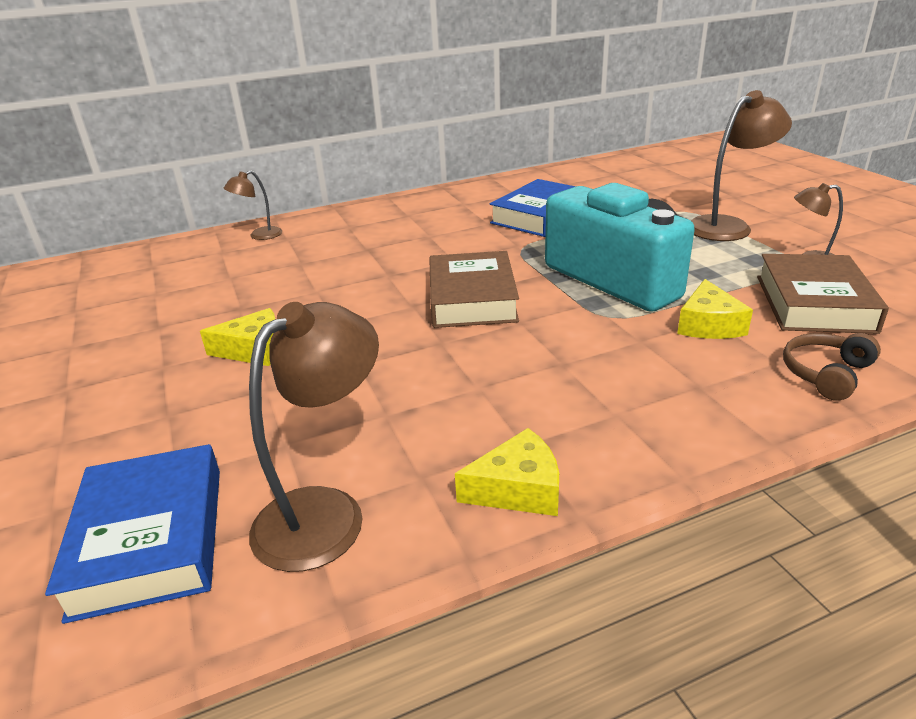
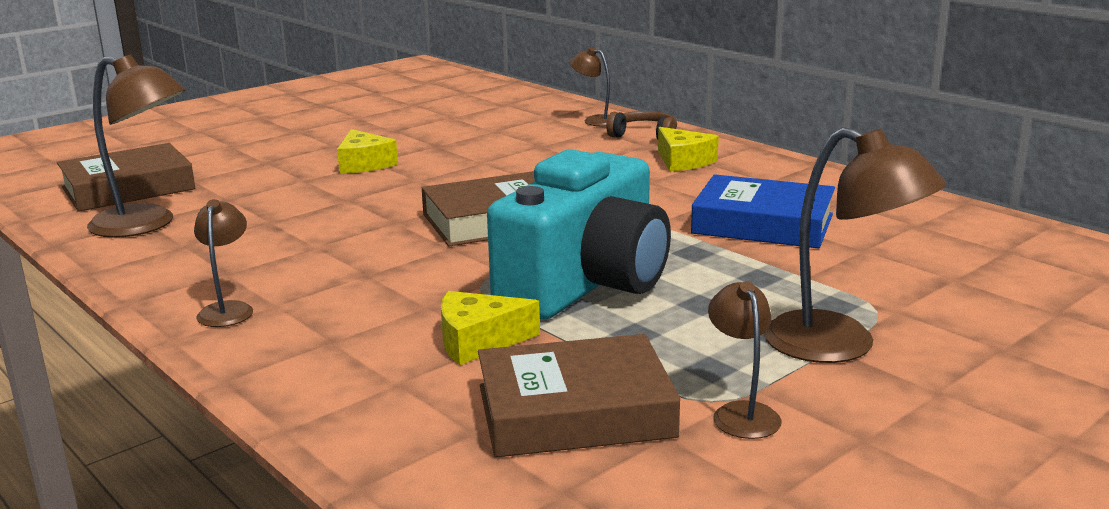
camera: 70 degrees right, 10 degrees down
(150, 539) = (128, 188): blue book -> brown book
(518, 489) = (164, 278): yellow cheese -> yellow cheese (683, 161)
(619, 442) = (228, 309): none -> brown lamp
(826, 374) = (372, 413): brown headphones -> brown headphones (644, 136)

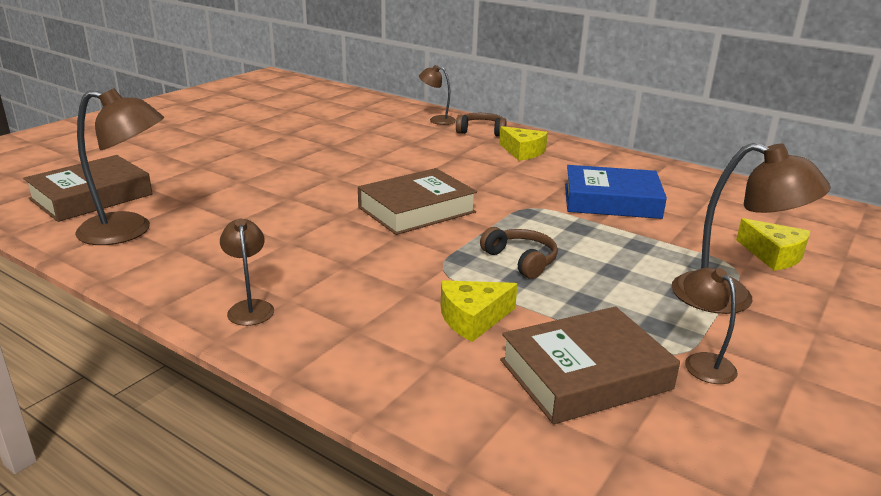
camera: 15 degrees left, 5 degrees up
(364, 164) = (282, 164): yellow cheese -> yellow cheese (773, 255)
(586, 284) = (521, 260): turquoise camera -> brown headphones

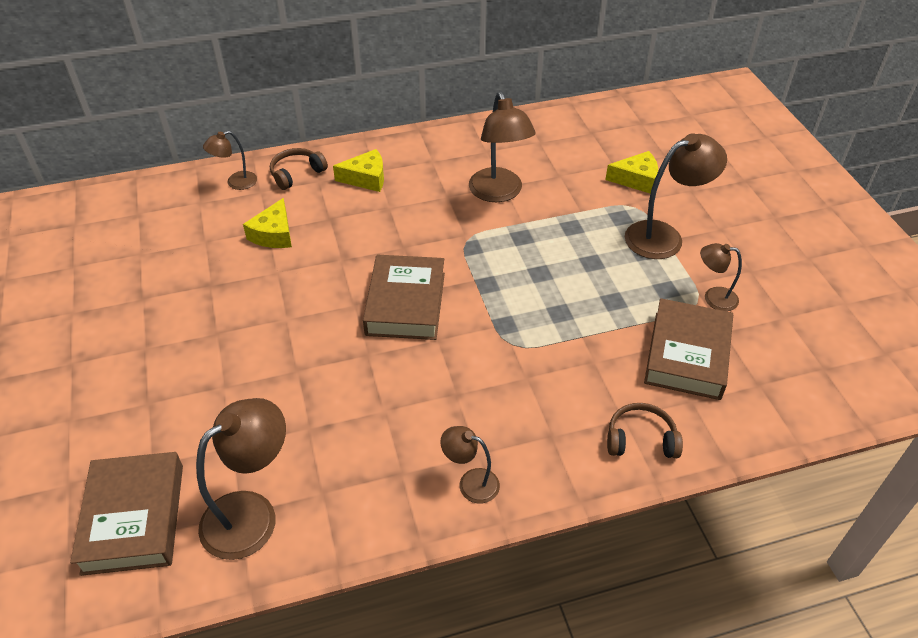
camera: 50 degrees left, 20 degrees up
(472, 318) = (588, 367): yellow cheese -> yellow cheese (274, 234)
(521, 260) = (537, 296): brown headphones -> brown headphones (641, 439)
(611, 201) = (499, 193): blue book -> brown lamp

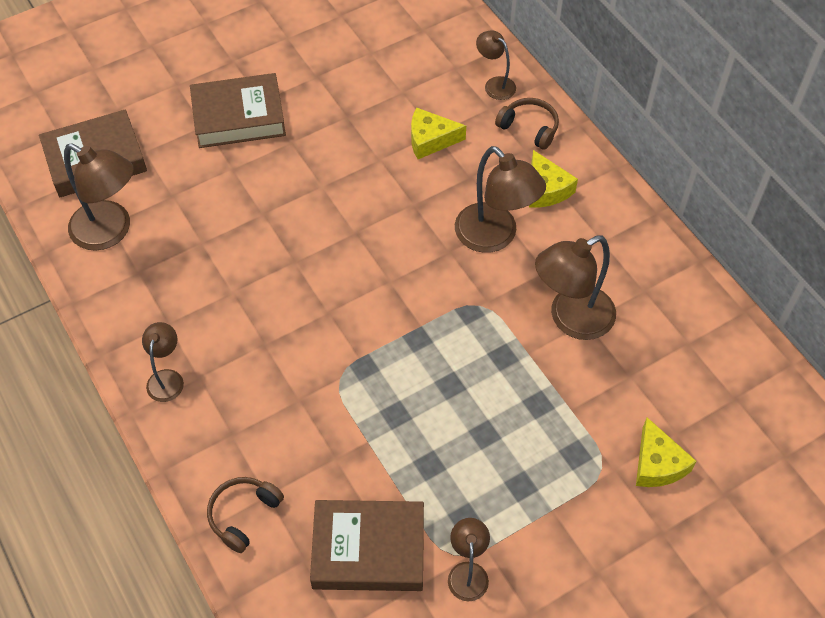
camera: 75 degrees right, 10 degrees up
(405, 303) = (369, 274): brown book -> brown book (239, 117)
(641, 439) = (243, 515): brown headphones -> brown headphones turned 135 degrees counterclockwise
(664, 236) = (558, 507): brown lamp -> brown lamp (494, 237)

